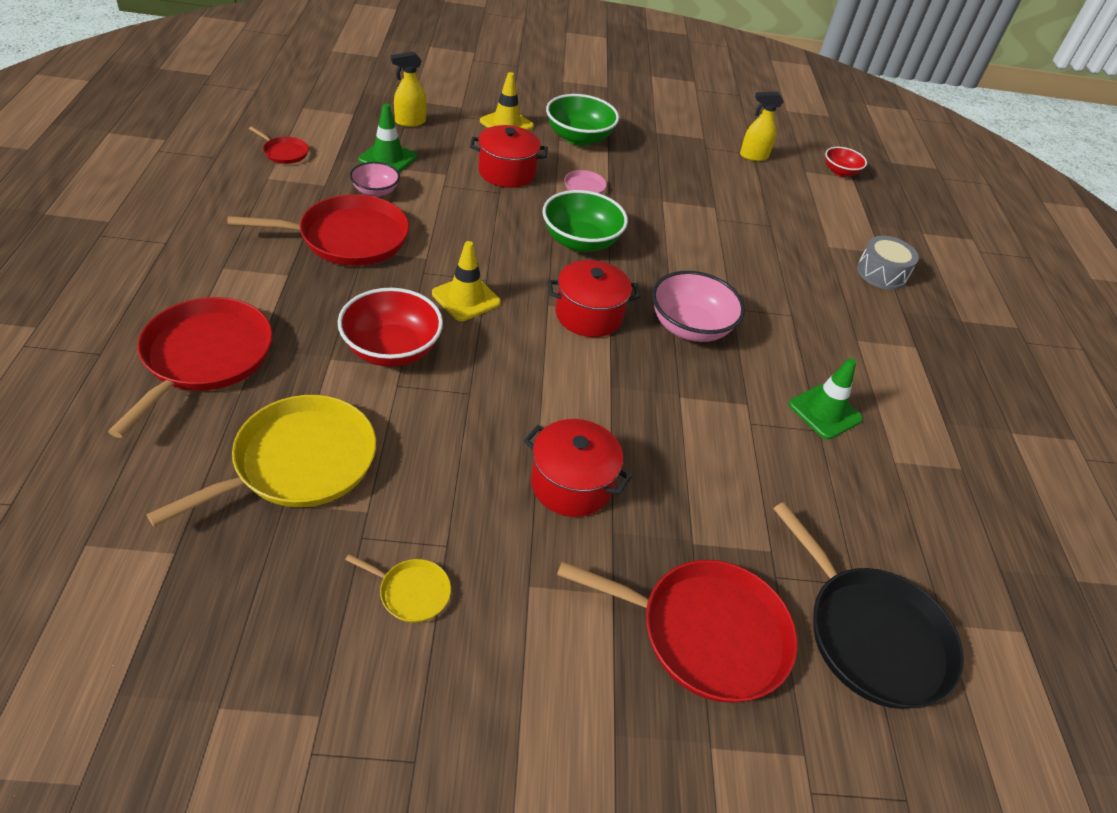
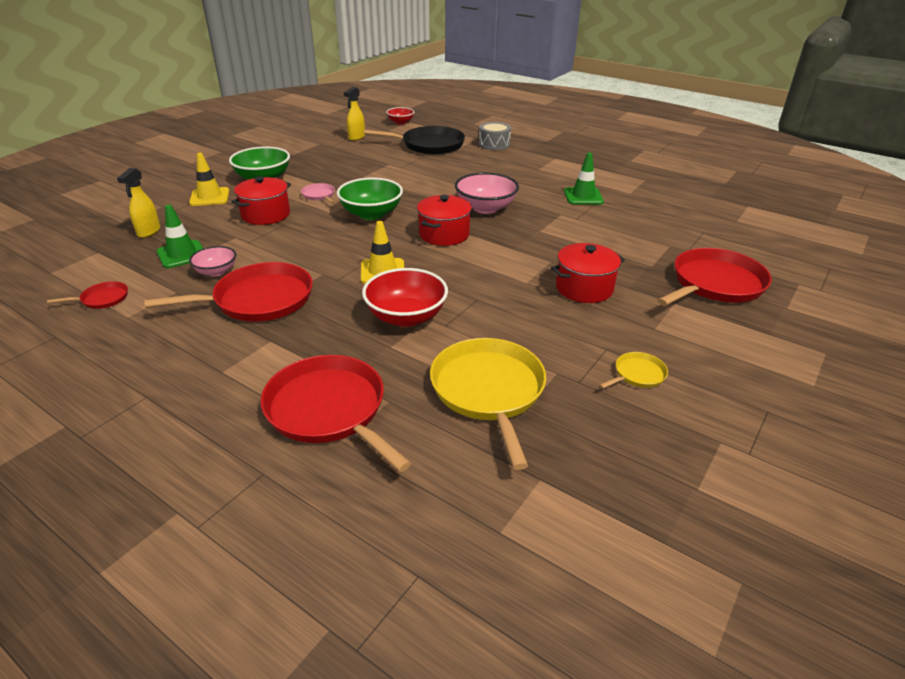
camera: 50 degrees left, 10 degrees down
(348, 238) = (258, 300): red pan -> red pan turned 45 degrees clockwise
(871, 635) = (735, 240): black pan -> black pan (429, 145)

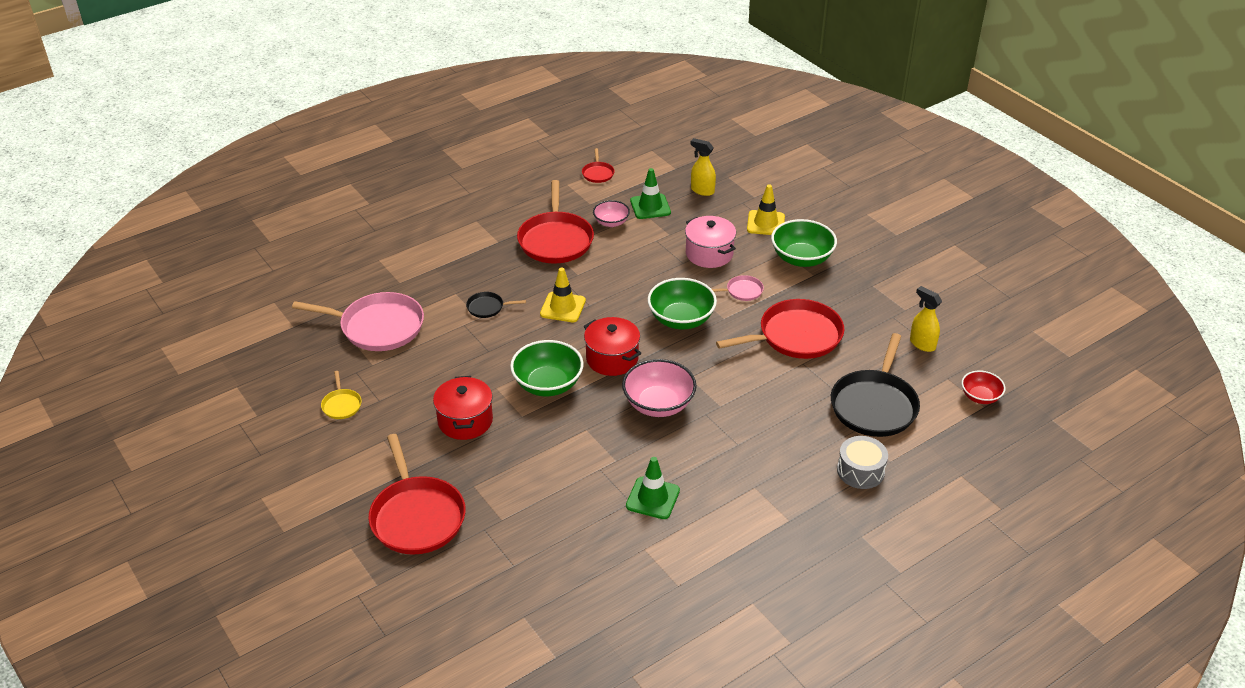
camera: 110 degrees right, 5 degrees up
(265, 215) = (709, 254): red pot -> pink pot
(329, 410) = (409, 258): red pan -> red pan (796, 336)
(406, 317) = (487, 307): red bowl -> black pan
(488, 391) = (378, 327): yellow pan -> pink pan
(500, 257) = (548, 384): none -> green bowl

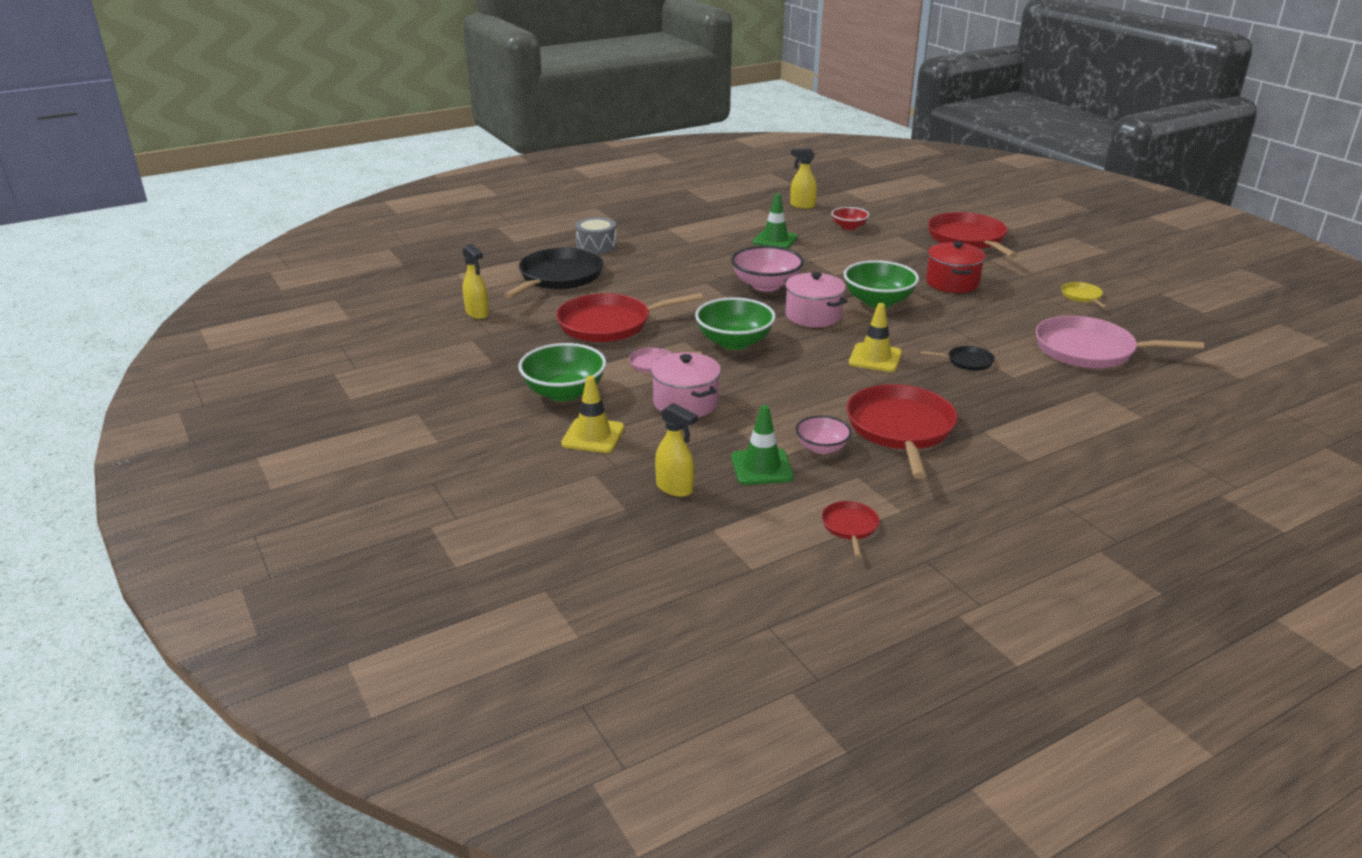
camera: 175 degrees left, 10 degrees down
(612, 359) = (813, 316): red pot -> pink pot
(619, 597) = (802, 205): none -> yellow spray bottle
(980, 397) = (454, 278): red bowl -> red bowl (849, 227)

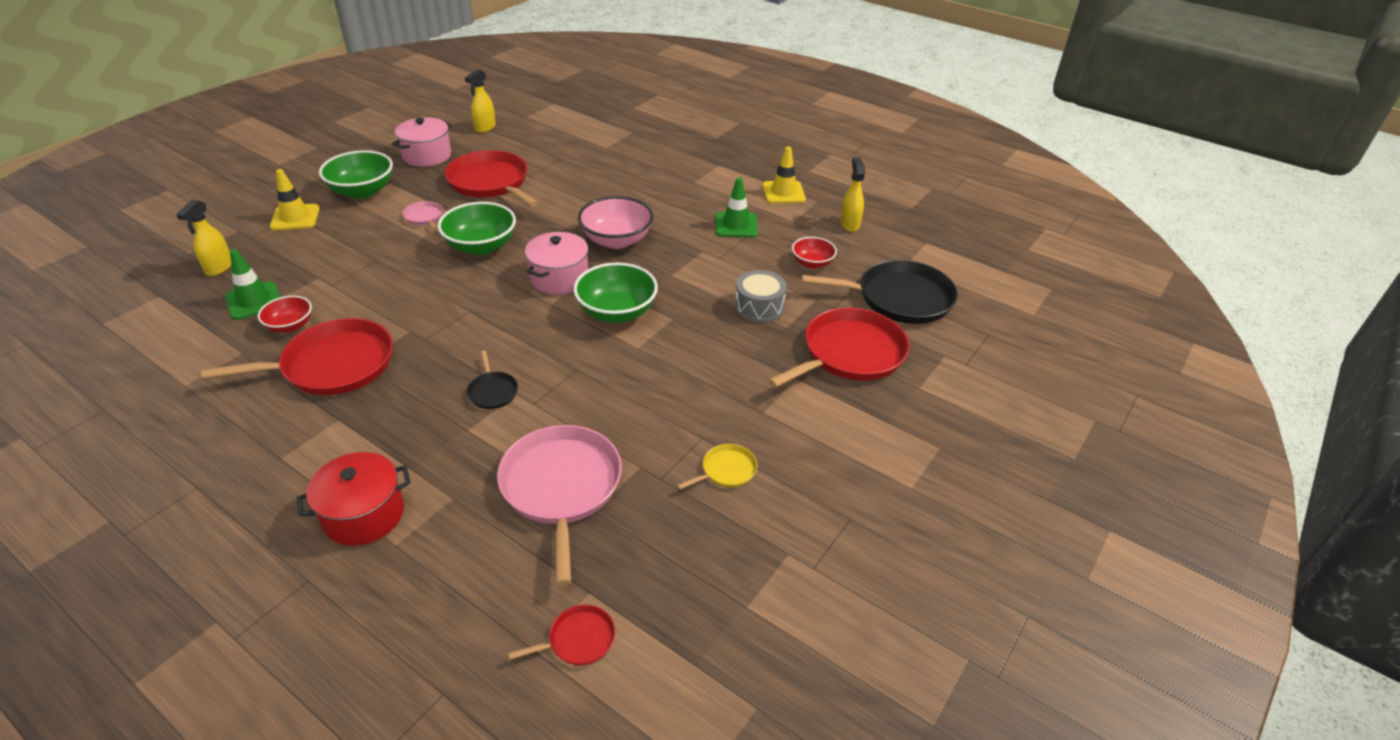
camera: 65 degrees right, 10 degrees up
(558, 277) = (571, 142): black pan -> black pan (899, 298)
(596, 246) = (650, 142): grey drum -> grey drum (759, 307)
(685, 403) = (357, 245): pink pot -> pink pot (427, 156)
(822, 448) = (290, 326): pink bowl -> red bowl
(850, 527) = (159, 361): red pan -> red pan (578, 640)
(875, 358) = (478, 329): yellow traffic cone -> yellow traffic cone (783, 193)
(952, 283) = (700, 357): red pot -> red pot (364, 515)

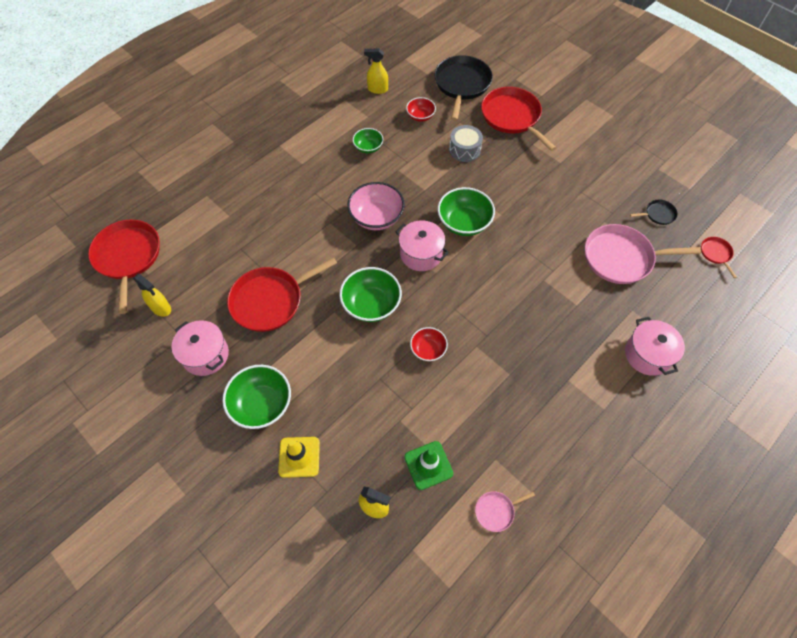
camera: 80 degrees left, 20 degrees up
(290, 326) = (464, 430): red bowl -> red bowl (428, 349)
(332, 365) = (512, 392): red pan -> red pan (128, 257)
(364, 515) = (647, 354): red pot -> pink pot
(424, 217) = (319, 348): pink pan -> pink pan (496, 511)
(492, 391) = (541, 292): black pan -> black pan (658, 214)
(726, 470) = (605, 184): yellow pan -> none
(736, 225) = (368, 147): green traffic cone -> green bowl
(783, 193) = (329, 115): yellow traffic cone -> none

